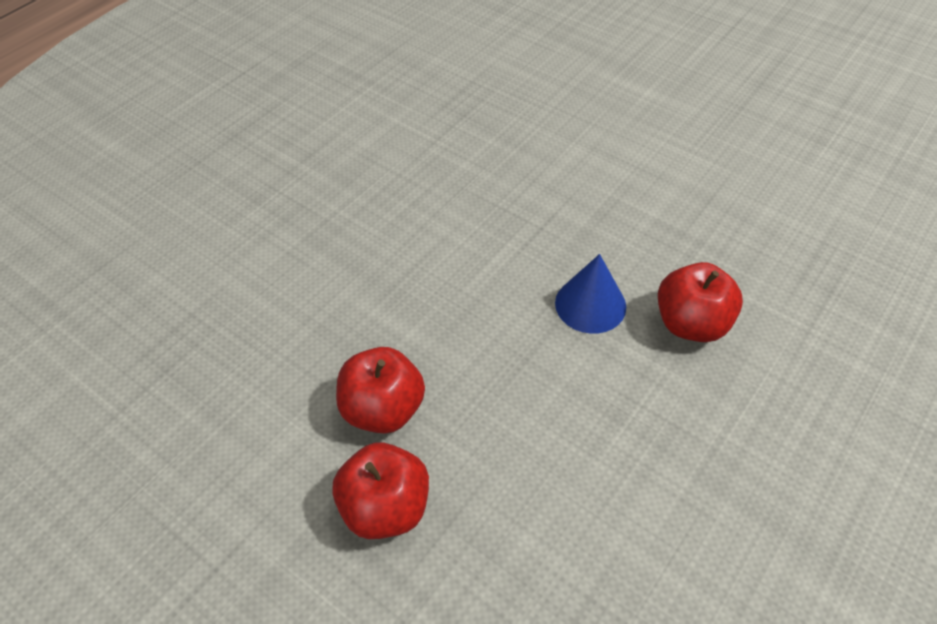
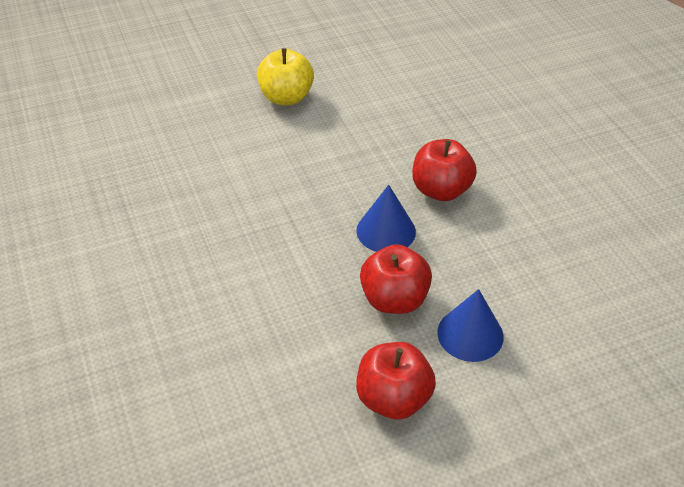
camera: 60 degrees left, 5 degrees down
(385, 508) = (482, 435): red apple -> red apple (394, 299)
(508, 440) = (470, 334): none -> blue cone
(699, 142) = (286, 97): none -> yellow apple

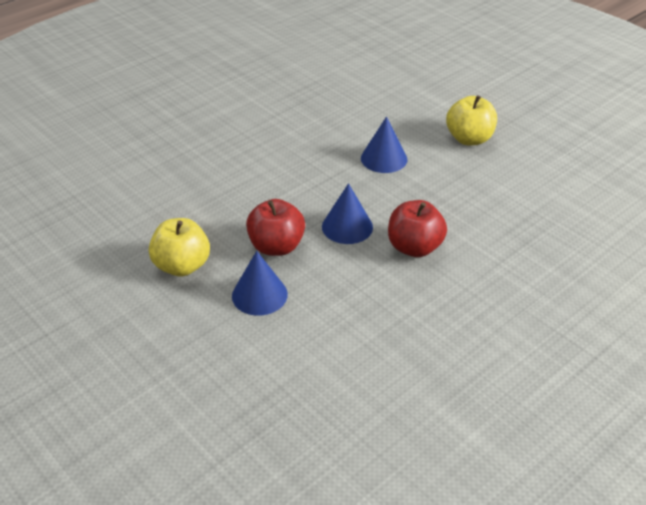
camera: 70 degrees right, 5 degrees down
(282, 168) = (384, 158): none -> blue cone
(393, 398) = (182, 266): red apple -> yellow apple

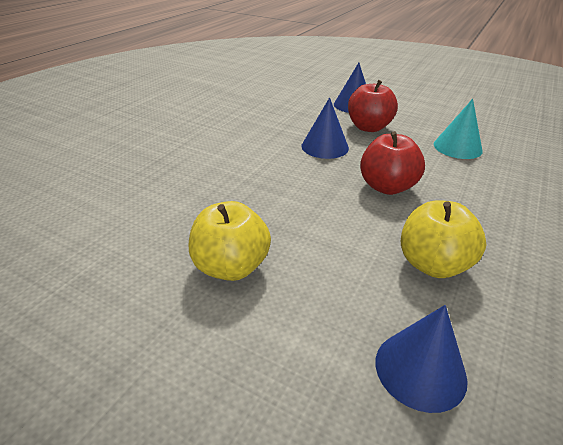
camera: 160 degrees right, 5 degrees down
(182, 266) = (419, 110): yellow apple -> yellow apple (432, 264)
(212, 199) = (457, 147): none -> turquoise cone
(384, 158) = (333, 213): blue cone -> blue cone (420, 369)
(414, 247) = (259, 142): red apple -> red apple (387, 187)

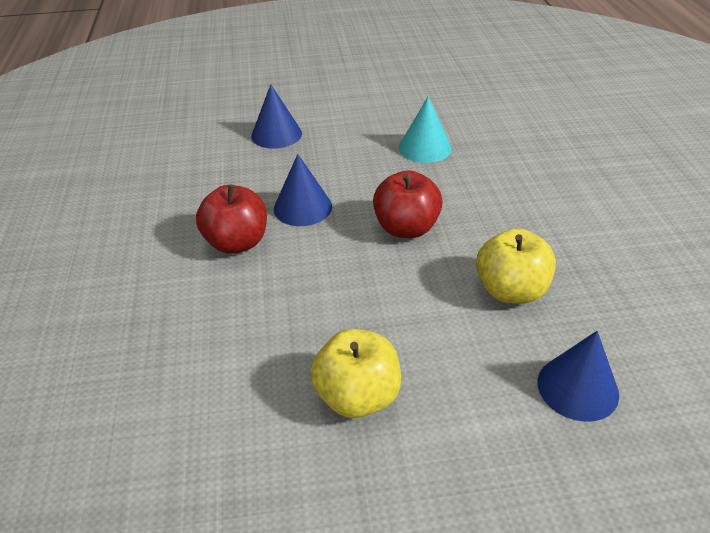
camera: 35 degrees left, 5 degrees up
(368, 127) = (322, 159): red apple -> red apple (237, 243)

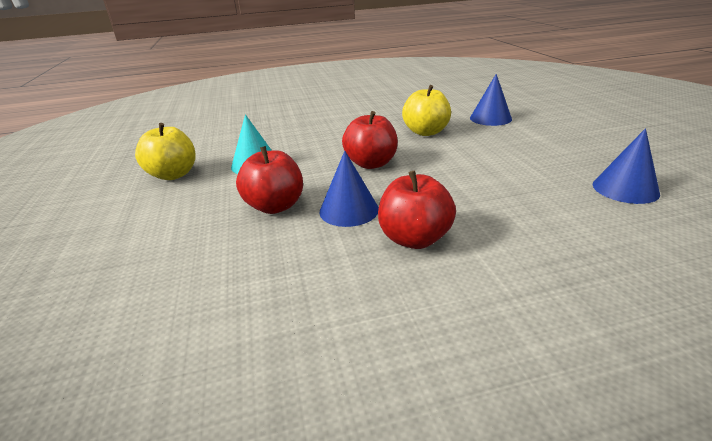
camera: 95 degrees left, 10 degrees down
(276, 134) = (197, 247): blue cone -> blue cone (625, 189)
(326, 165) = (275, 206): none -> red apple
(357, 396) = (548, 165): yellow apple -> yellow apple (173, 175)

